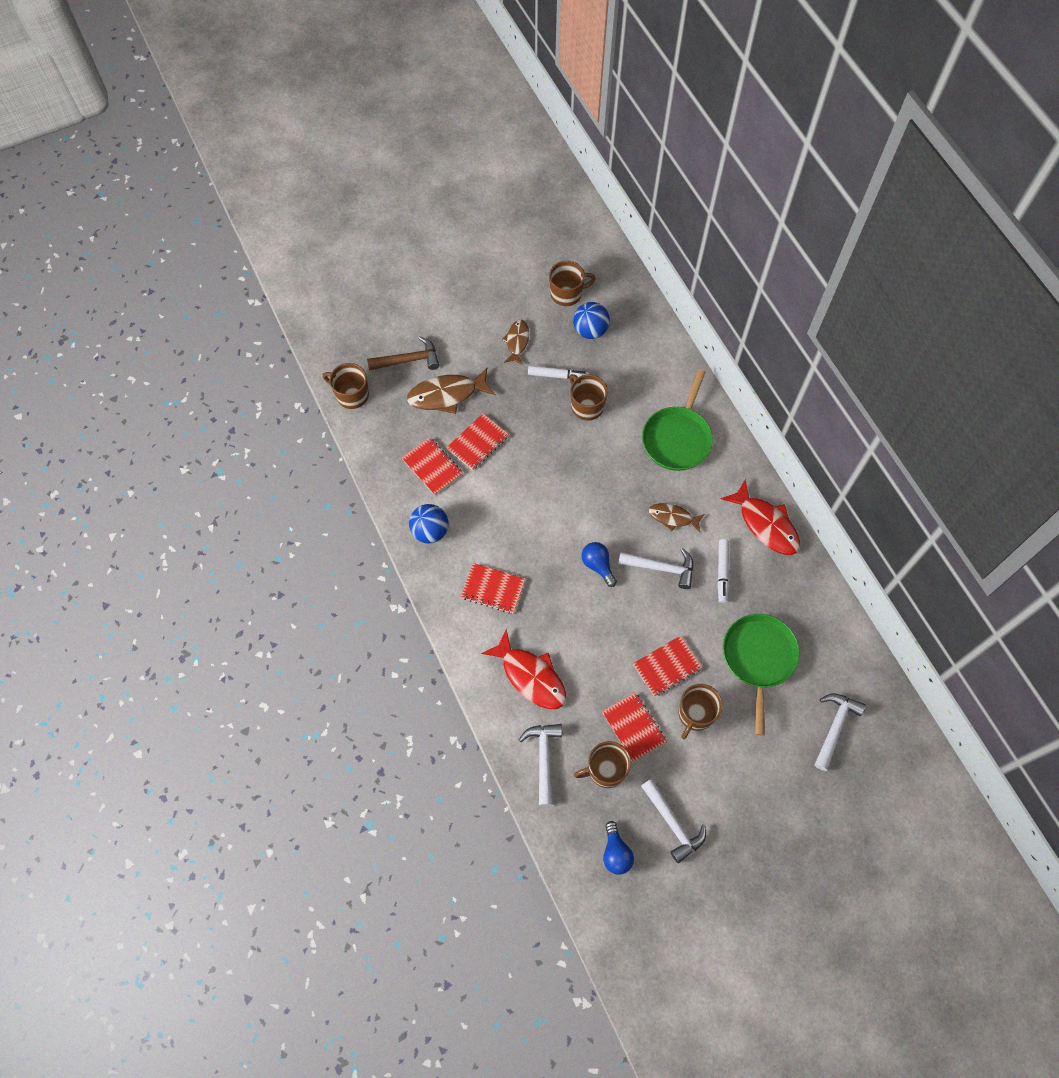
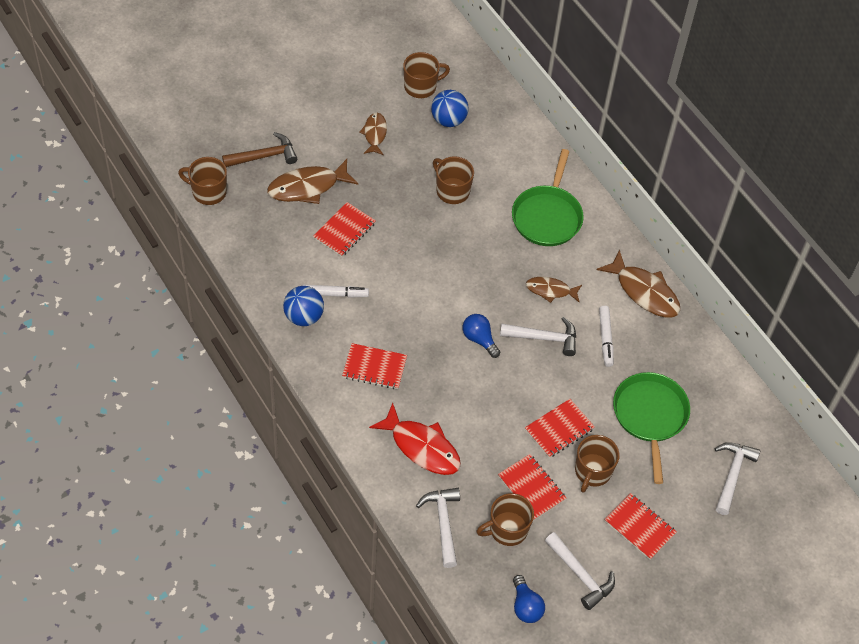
camera: 10 degrees left, 10 degrees down
(432, 467) = (299, 256): red notebook -> red notebook (639, 527)
(558, 375) = (420, 164): white marker -> white marker (335, 294)
(765, 524) = (644, 292): red fish -> brown fish

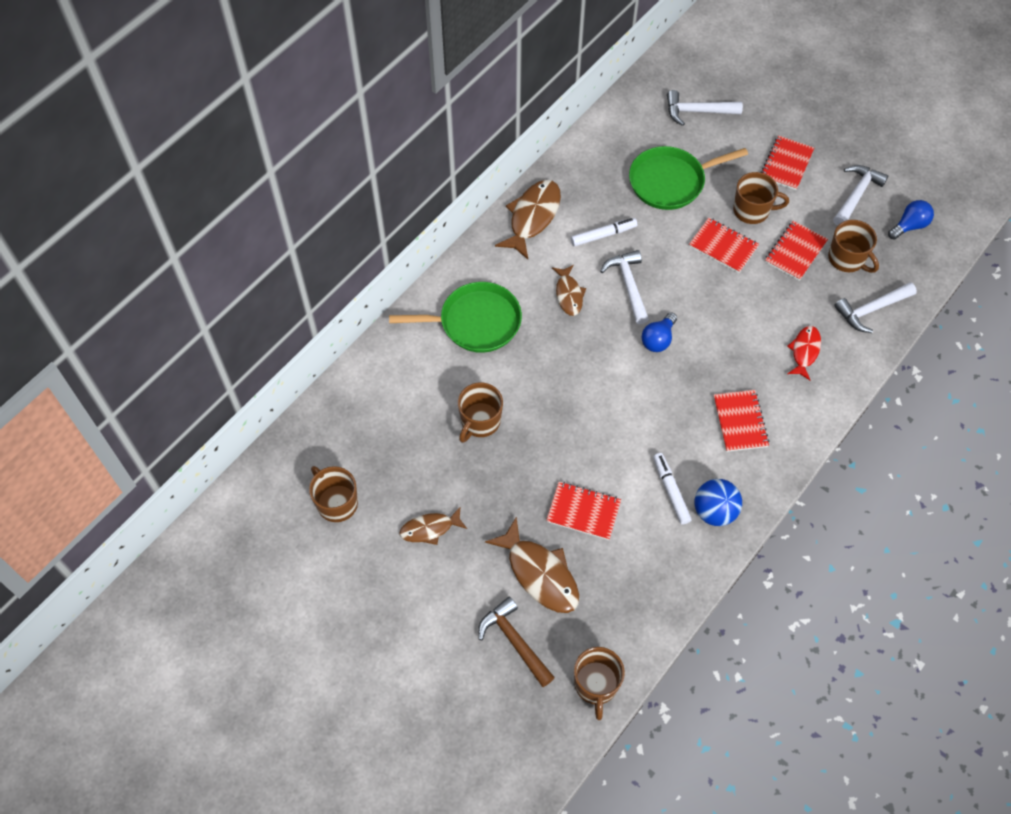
camera: 105 degrees left, 5 degrees up
(422, 447) = (804, 351): red fish -> red fish, size x0.60
(448, 120) = (378, 457): blue ball -> none

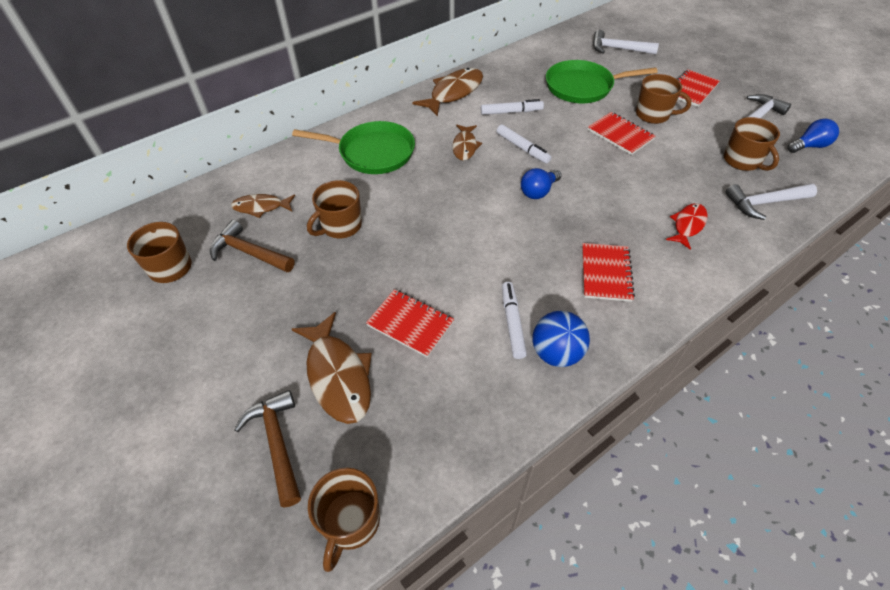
camera: 15 degrees right, 10 degrees down
(405, 471) = (249, 253): none -> brown hammer
(430, 529) = (245, 307): brown fish -> brown fish (261, 207)
(628, 285) = (522, 148): white hammer -> white marker
(795, 252) = (690, 148): red notebook -> none

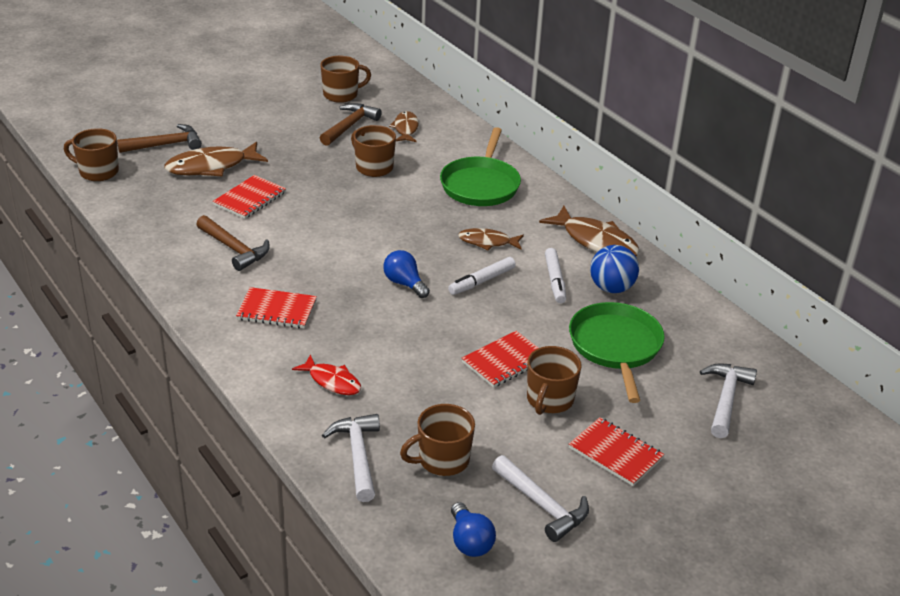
camera: 90 degrees right, 15 degrees down
(512, 323) = (234, 249): white marker -> brown hammer
(556, 353) = (195, 268): blue ball -> blue ball (611, 288)

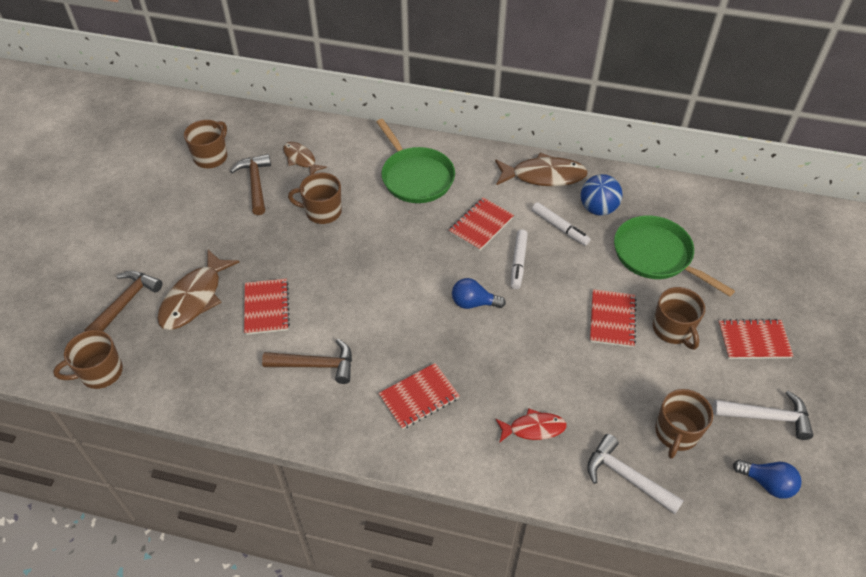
camera: 40 degrees left, 15 degrees up
(487, 242) = (481, 225): brown fish -> red notebook
(726, 399) = (755, 249): white hammer -> none

